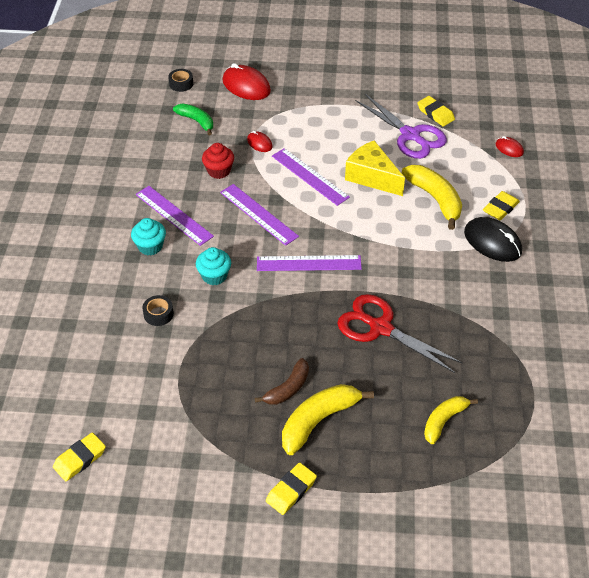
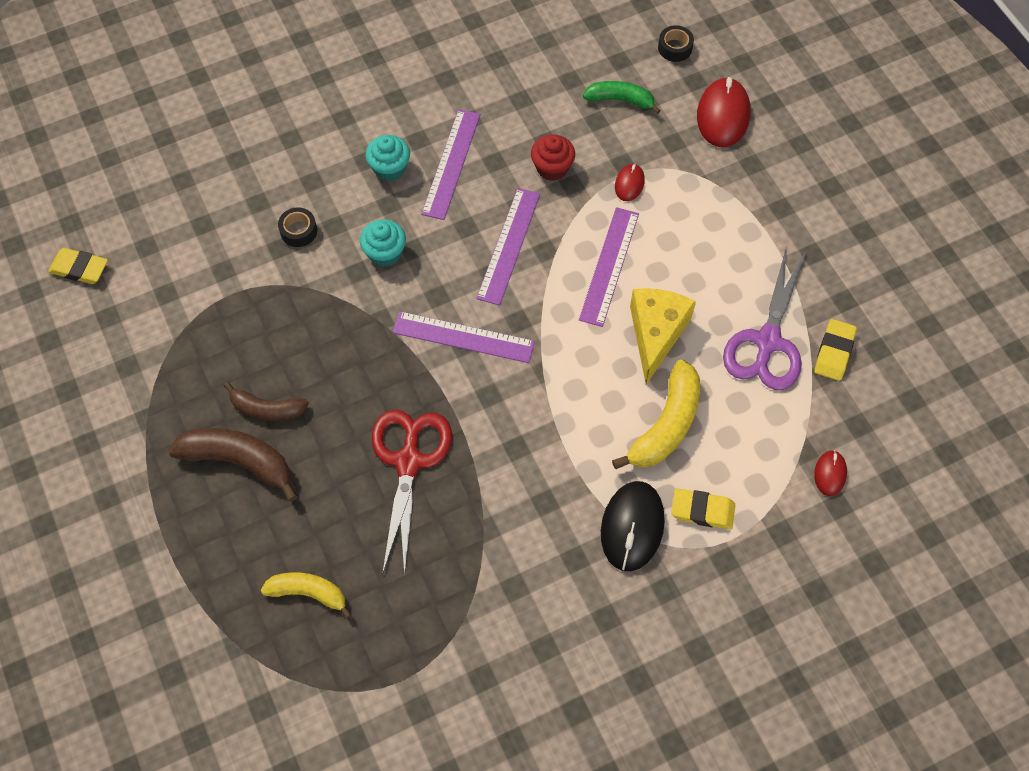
camera: 60 degrees right, 15 degrees up
(196, 121) = (620, 100): green banana -> green banana turned 90 degrees counterclockwise
(291, 491) = (136, 479): yellow eraser -> none
(309, 263) = (463, 337): purple ruler -> purple ruler turned 45 degrees counterclockwise
(318, 421) = (239, 461): yellow banana -> brown banana

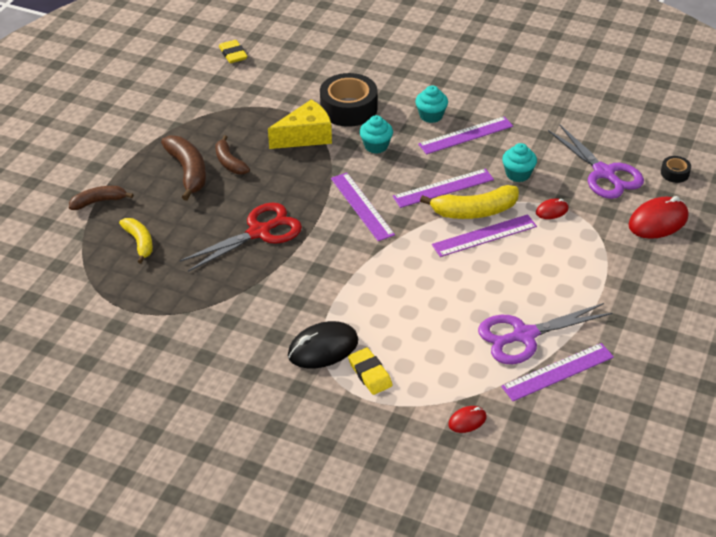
camera: 50 degrees right, 20 degrees down
(196, 589) = (99, 201): none -> brown banana
(298, 231) = (348, 108): black tape -> black tape, size x2.16
(552, 168) = (518, 174): red cupcake -> turquoise cupcake
(620, 100) = (604, 173): green banana -> purple scissors
(656, 334) = (464, 282): yellow cheese -> yellow cheese (306, 136)
(666, 425) = (408, 323): yellow banana -> yellow banana (474, 211)
(834, 352) = (558, 372): yellow eraser -> purple ruler

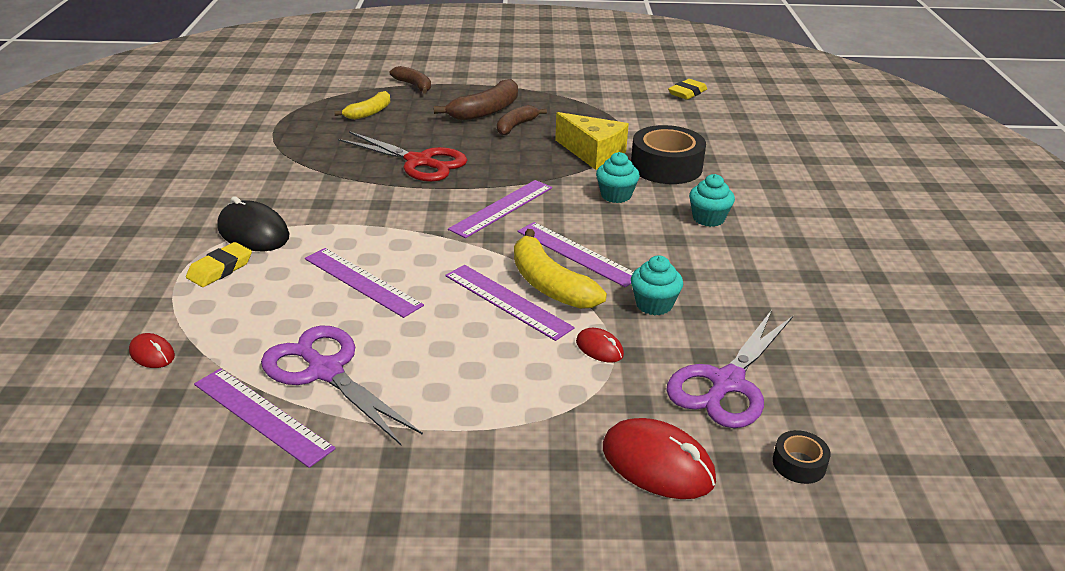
camera: 65 degrees right, 10 degrees down
(466, 135) = (695, 250): purple ruler -> purple ruler (362, 281)

